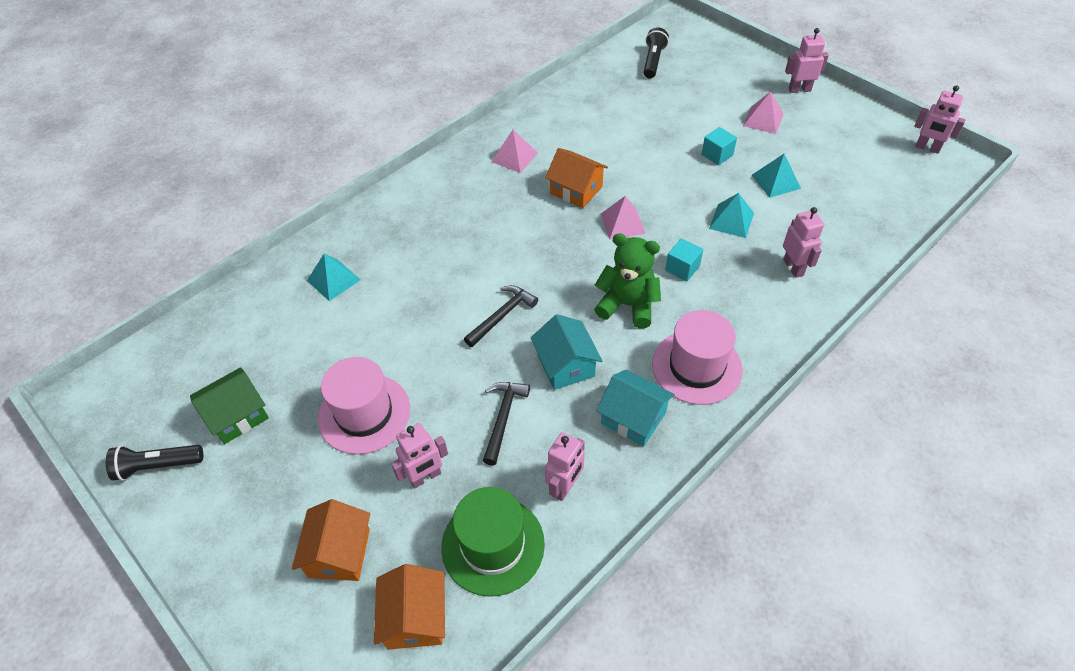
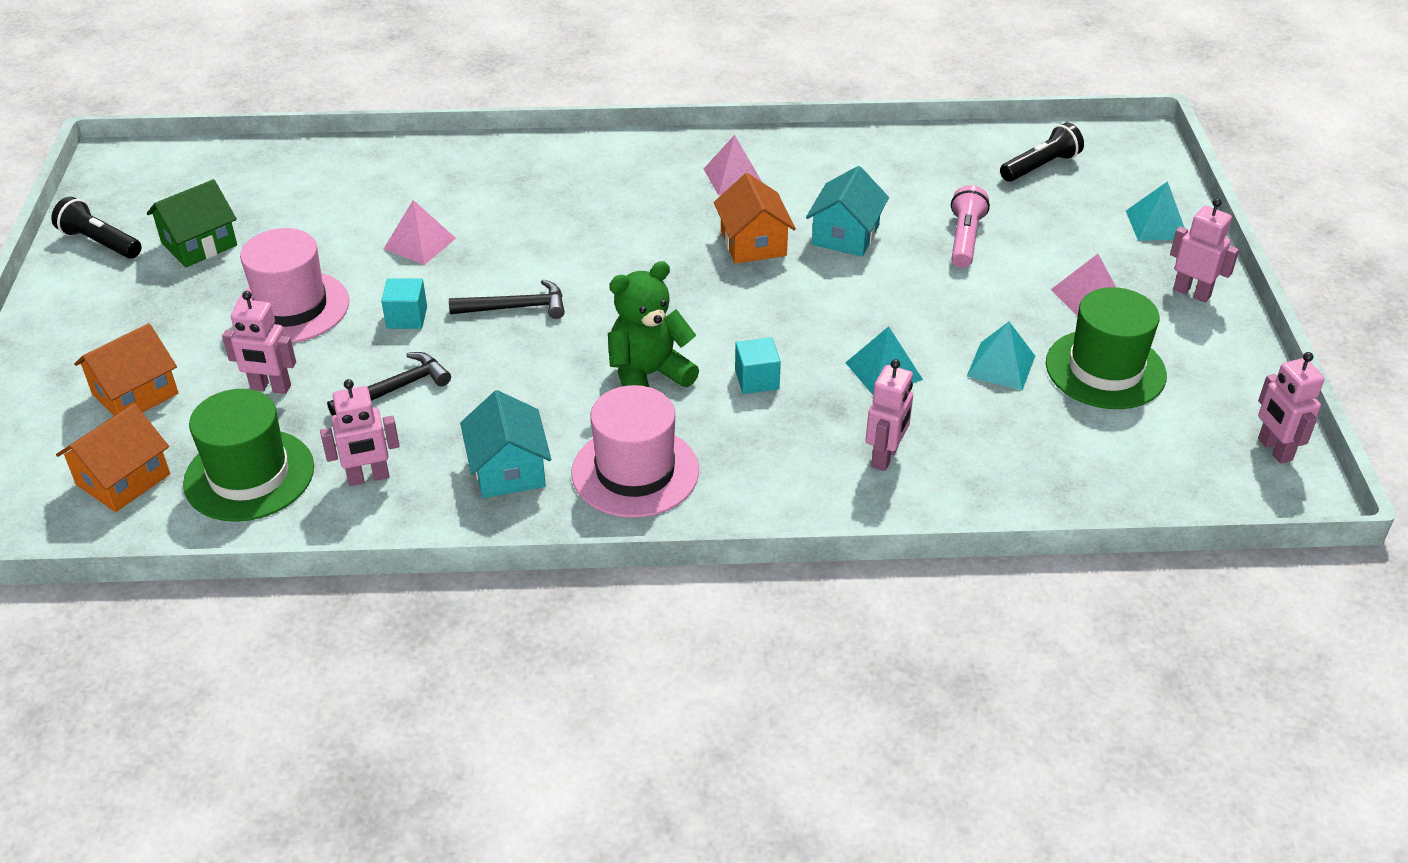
camera: 40 degrees right, 10 degrees down
(237, 415) = (199, 244): green house -> green house turned 45 degrees counterclockwise
(333, 280) = (413, 187): turquoise pyramid -> turquoise pyramid (1156, 224)
(566, 365) = (512, 385): turquoise house -> turquoise house (845, 235)
(622, 223) = (756, 301): pink pyramid -> pink pyramid (419, 243)
(627, 305) = (648, 375): green teddy bear -> green teddy bear turned 90 degrees counterclockwise
(672, 122) = (964, 239): none -> pink flashlight
(717, 155) = (969, 300): turquoise cube -> turquoise cube (407, 317)
(818, 153) = (1105, 369): none -> green hat

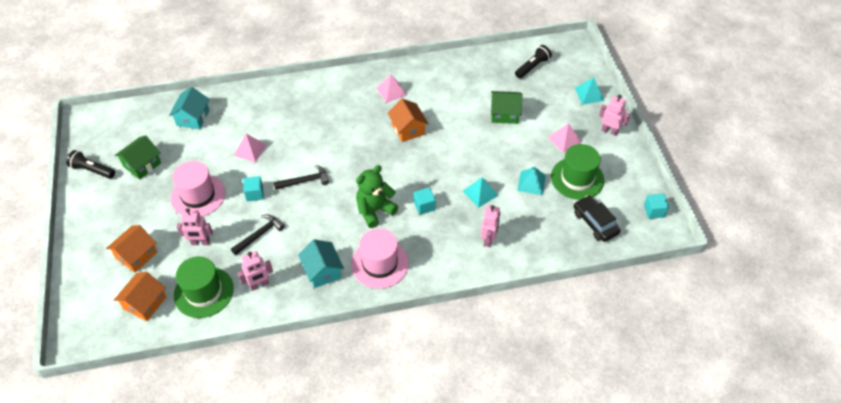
camera: 10 degrees left, 10 degrees up
(845, 235) = (449, 119): turquoise house -> turquoise house (193, 118)
(964, 239) = (504, 114): pink flashlight -> green house
(1133, 455) = (595, 222): none -> black car
(1274, 449) = (654, 211): pink robot -> turquoise cube

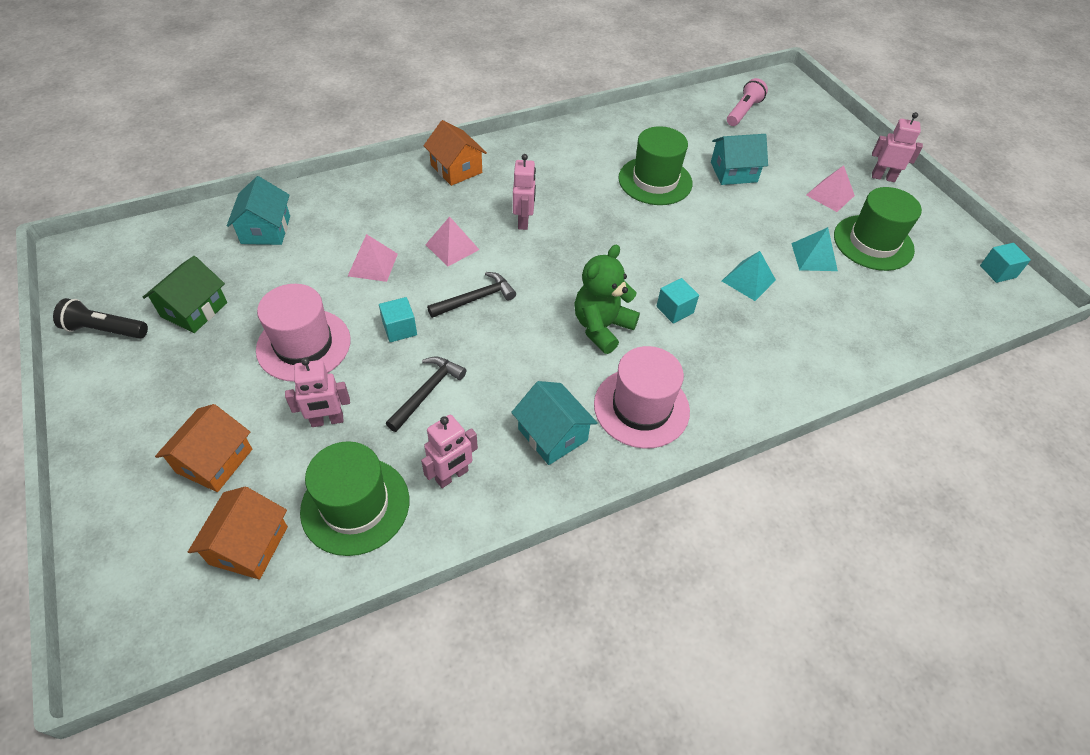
camera: 15 degrees left, 0 degrees up
(391, 91) = (562, 161): pink pyramid -> pink pyramid (452, 247)
(408, 129) = (606, 207): orange house -> orange house (456, 169)
(447, 114) = (655, 181): none -> green hat
(488, 239) = (791, 344): pink robot -> pink robot (523, 221)
(504, 114) = (733, 172): green house -> turquoise house
(532, 67) = (743, 111): black flashlight -> pink flashlight
(589, 94) = (833, 136): turquoise pyramid -> none
(595, 222) = (928, 298): black car -> none

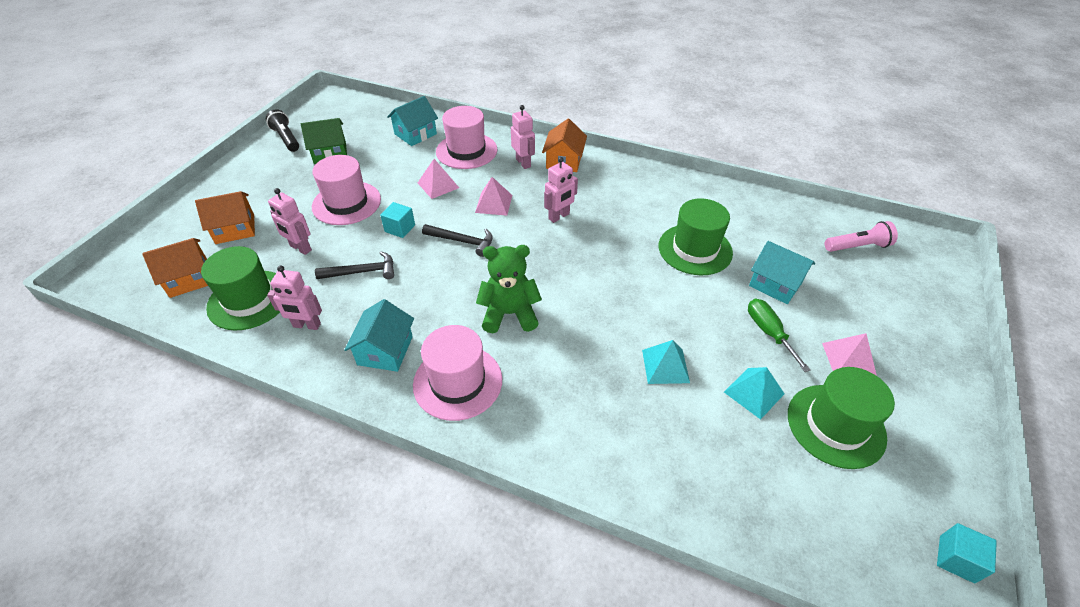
camera: 50 degrees right, 5 degrees down
(349, 214) = (466, 151): none -> pink hat
(674, 310) = (575, 341): turquoise cube -> none
(772, 210) = (768, 332): none -> green screwdriver
(883, 177) = (937, 383): pink robot -> pink robot (523, 163)

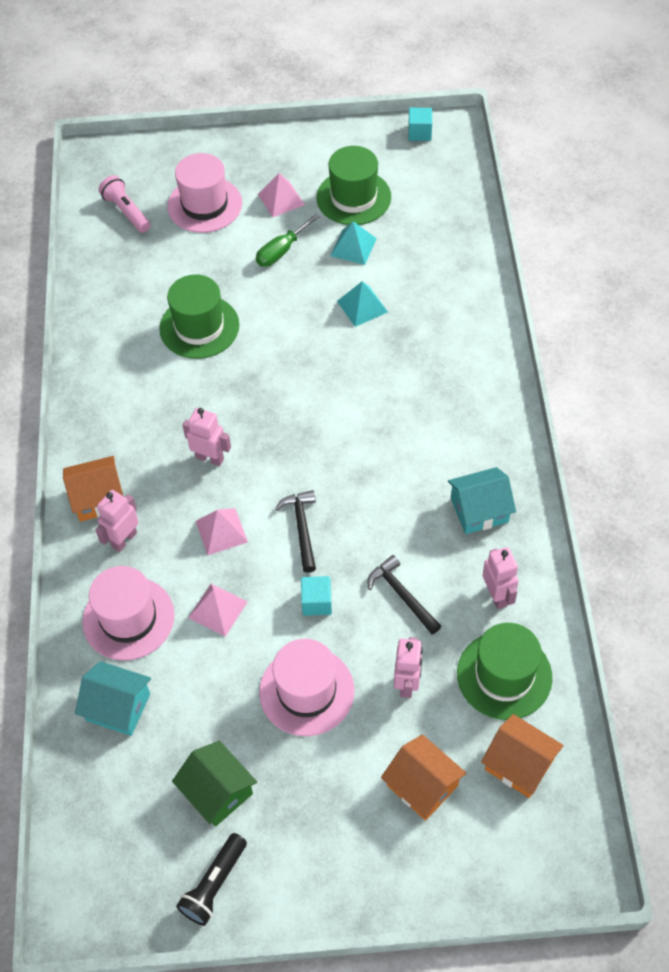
camera: 115 degrees left, 10 degrees up
(457, 382) = (473, 437): pink hat -> pink hat (204, 205)
(509, 314) = (375, 436): green teddy bear -> none
(775, 284) = (216, 258): turquoise house -> none

